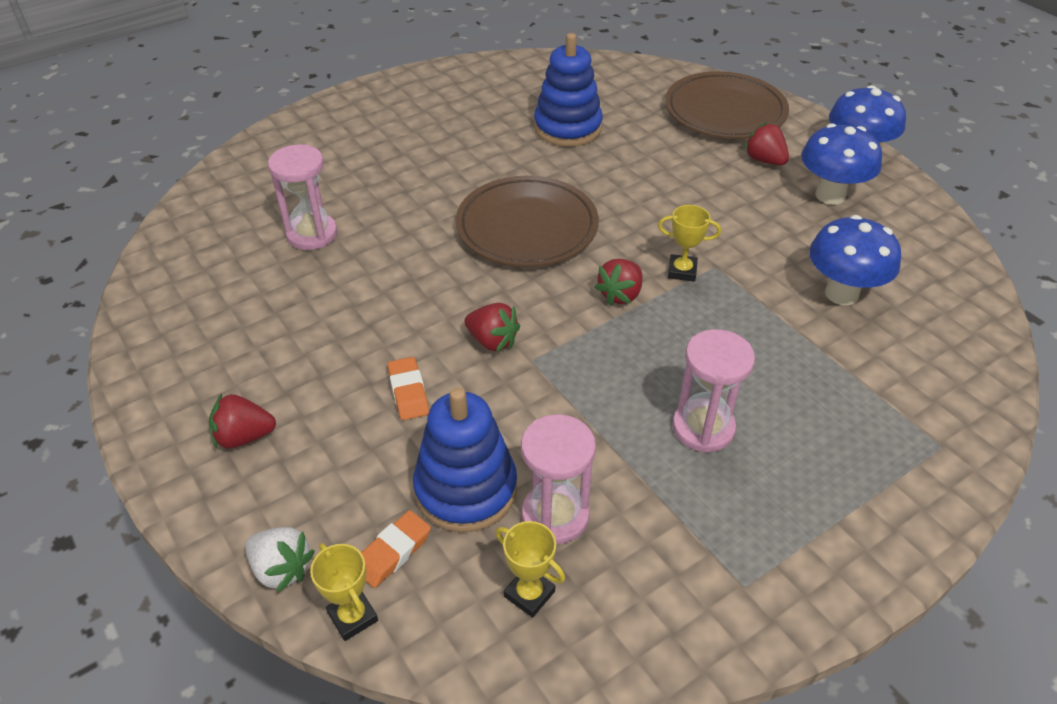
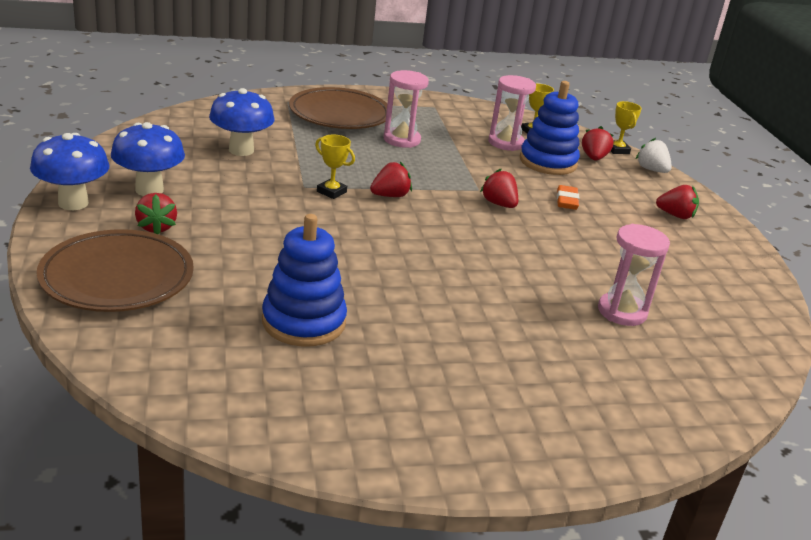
camera: 160 degrees left, 15 degrees down
(393, 552) = (593, 158): orange eraser -> red strawberry
(527, 227) = (424, 253): brown plate -> brown plate (339, 114)

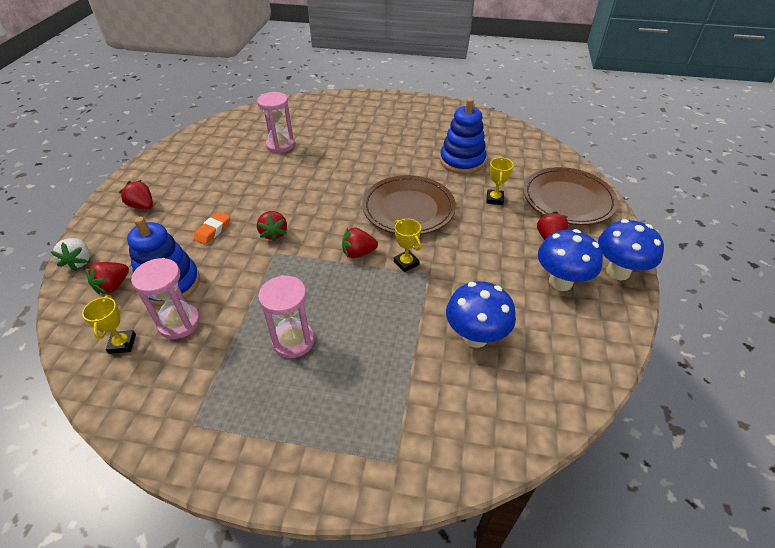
camera: 155 degrees left, 15 degrees up
(339, 114) = (337, 411): brown plate -> brown plate (408, 209)
(617, 150) = (68, 297): yellow trophy -> yellow trophy (494, 199)

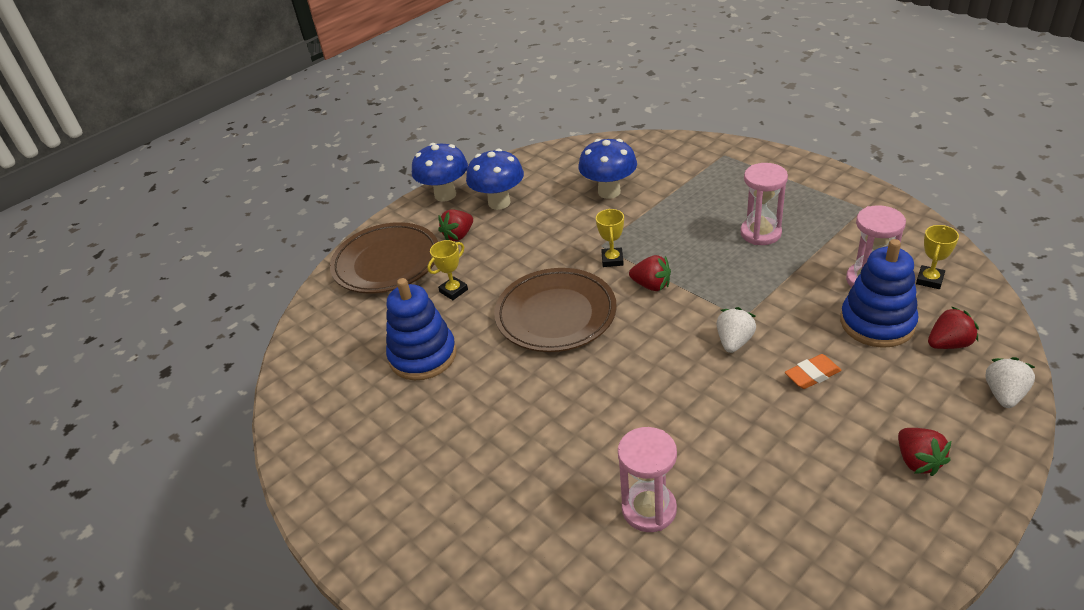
camera: 140 degrees left, 5 degrees down
(274, 233) = (734, 342): red strawberry -> white strawberry

